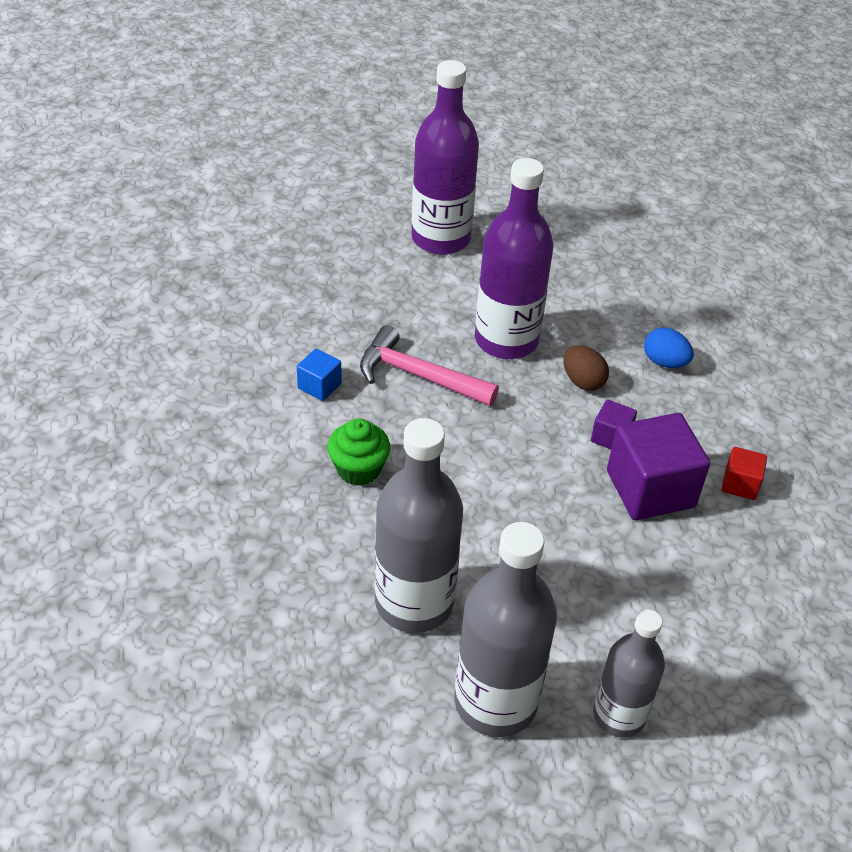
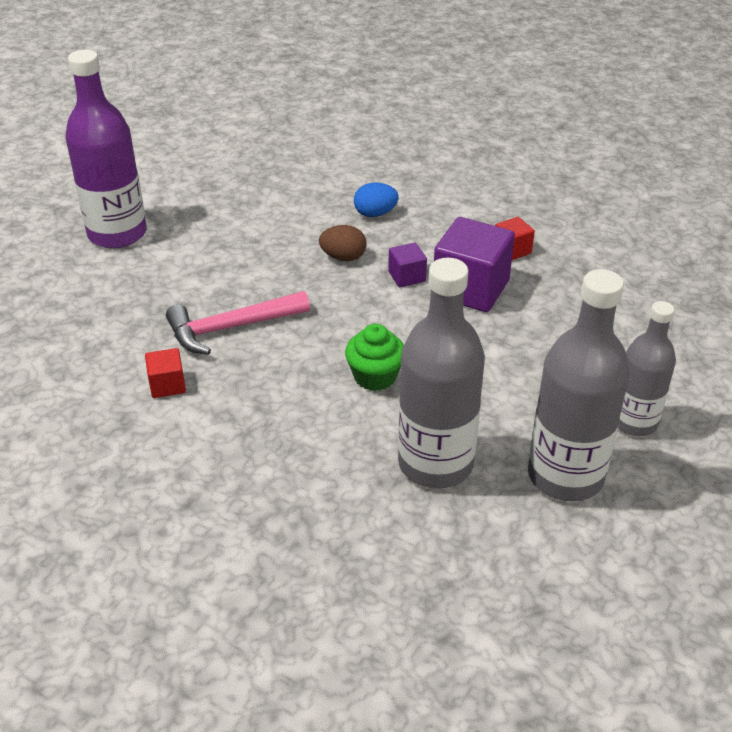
camera: 45 degrees left, 5 degrees down
(319, 386) = (167, 385): blue cube -> red cube
(358, 469) = (277, 415): green cupcake -> green cupcake (375, 376)
(506, 340) = (258, 266): purple bottle -> none

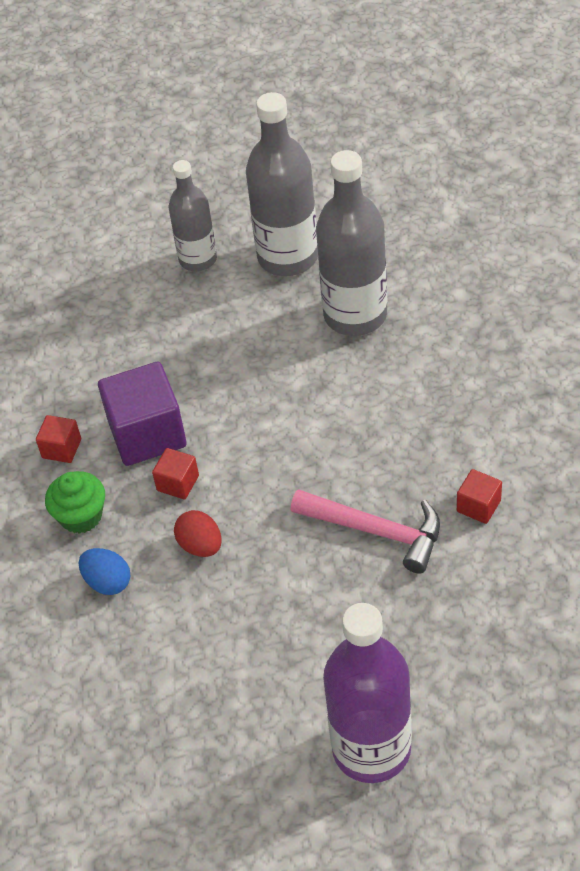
camera: 130 degrees left, 10 degrees up
(343, 257) = (200, 545): brown egg -> red egg
(375, 376) = (317, 405): green cupcake -> green cupcake (81, 516)
(407, 276) = (178, 483): purple cube -> red cube

